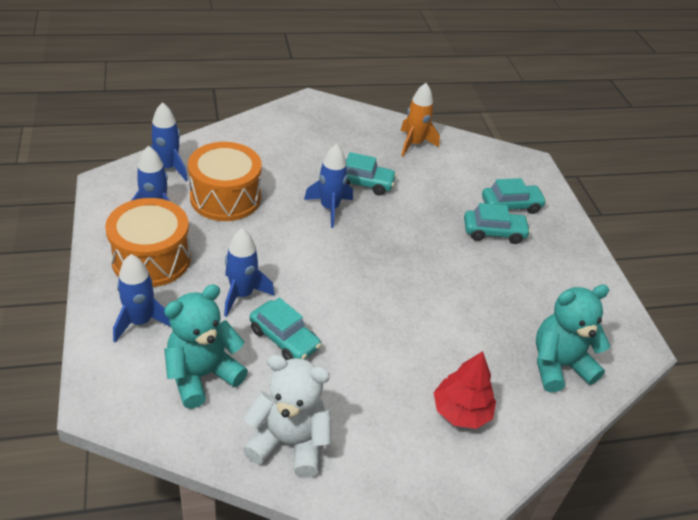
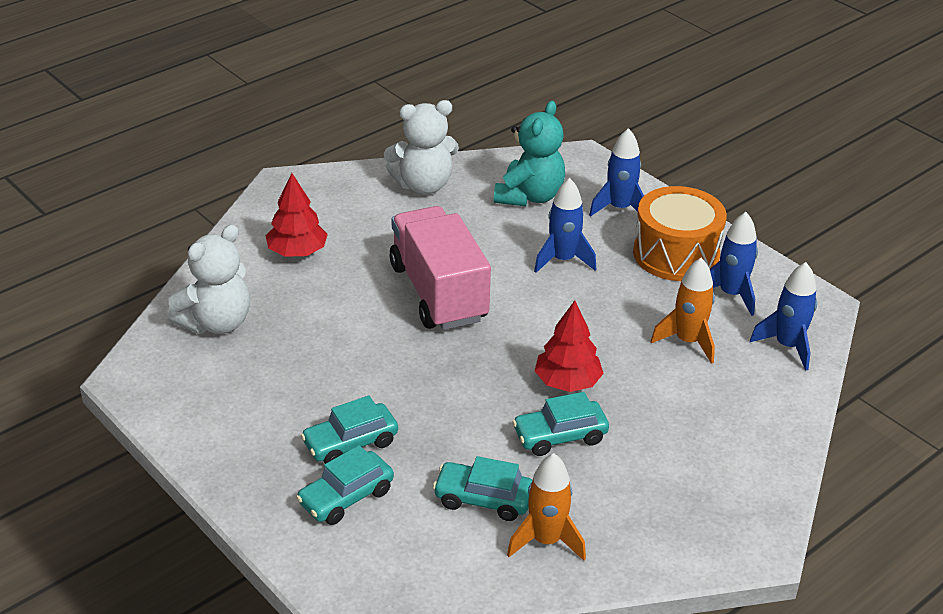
camera: 155 degrees right, 5 degrees down
(225, 197) = (688, 341): orange drum -> orange rocket
(284, 339) = (491, 243): turquoise car -> turquoise car (483, 499)
(329, 208) = (567, 382): blue rocket -> red tree
(364, 311) = (438, 292): none -> pink truck
(558, 365) = (216, 323): turquoise teddy bear -> white teddy bear

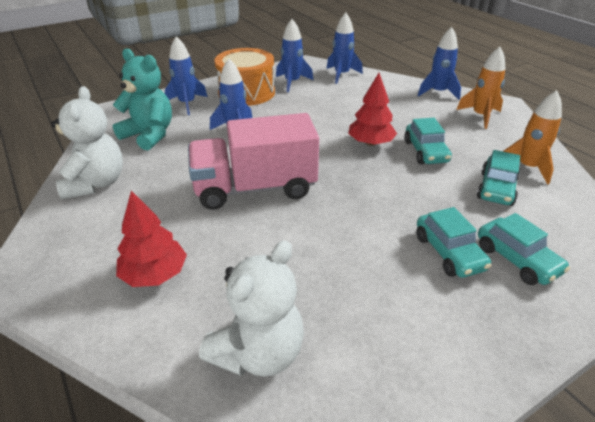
camera: 80 degrees left, 0 degrees up
(216, 323) = (258, 352): white teddy bear -> white teddy bear turned 75 degrees clockwise
(688, 341) = (333, 100): orange rocket -> orange rocket (480, 116)
(767, 462) = (438, 92): none -> blue rocket

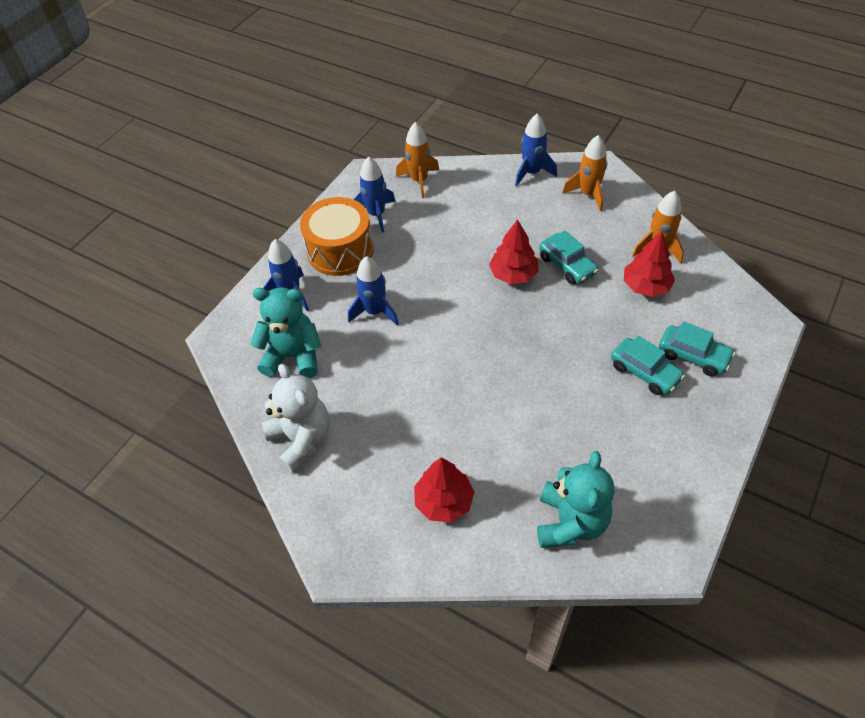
camera: 25 degrees left, 15 degrees up
(255, 188) = (452, 377): pink truck -> none
(258, 352) = (570, 522): white teddy bear -> turquoise teddy bear
(341, 75) = (419, 181): blue rocket -> orange rocket
(496, 189) = (645, 286): turquoise car -> red tree

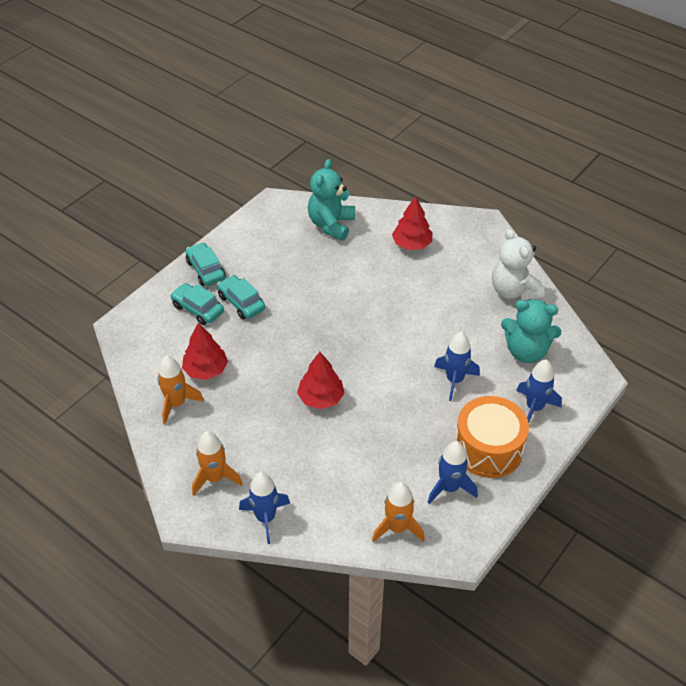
camera: 175 degrees left, 5 degrees down
(567, 265) = (268, 400): turquoise car -> turquoise car (206, 270)

